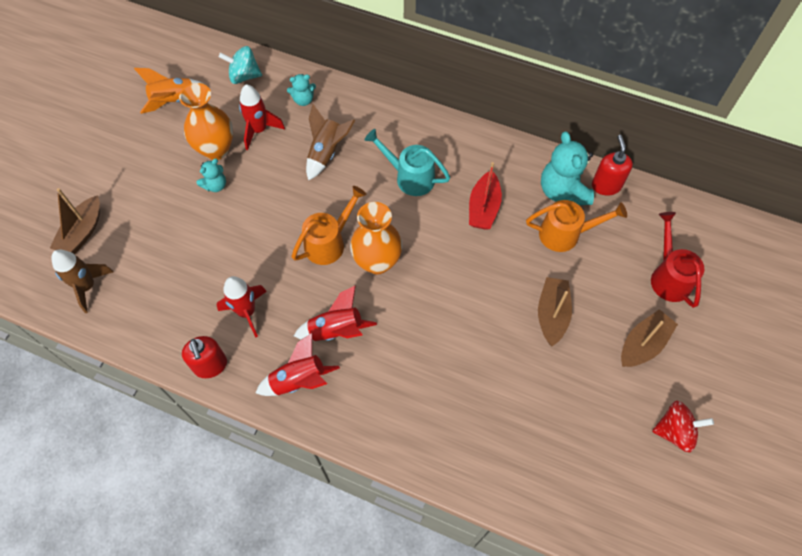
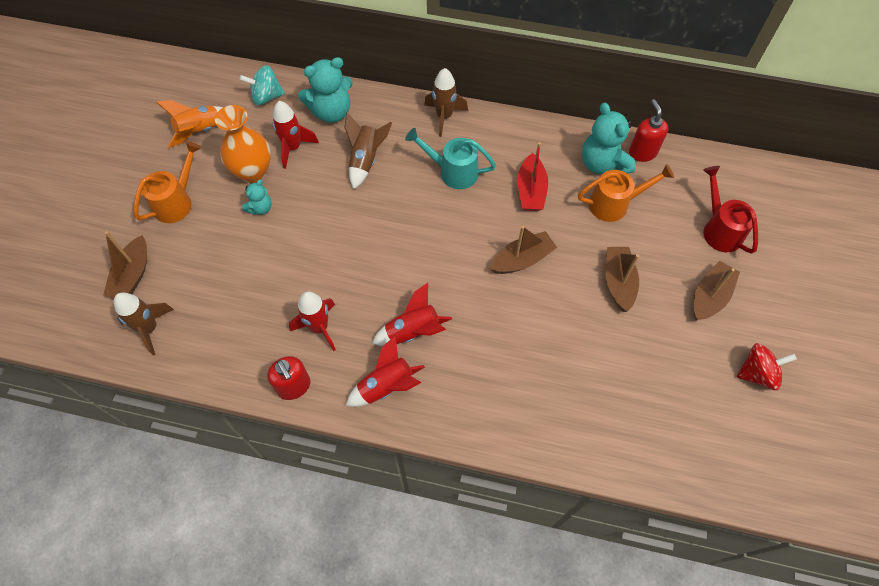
camera: 10 degrees left, 0 degrees up
(303, 100) = (331, 112): turquoise teddy bear -> turquoise teddy bear, size x1.89
(329, 242) = (387, 246): orange watering can -> orange watering can (177, 201)
(377, 262) = (438, 258): orange vase -> none
(413, 120) = (444, 116): none -> brown rocket
(459, 276) = (522, 259): none -> brown boat

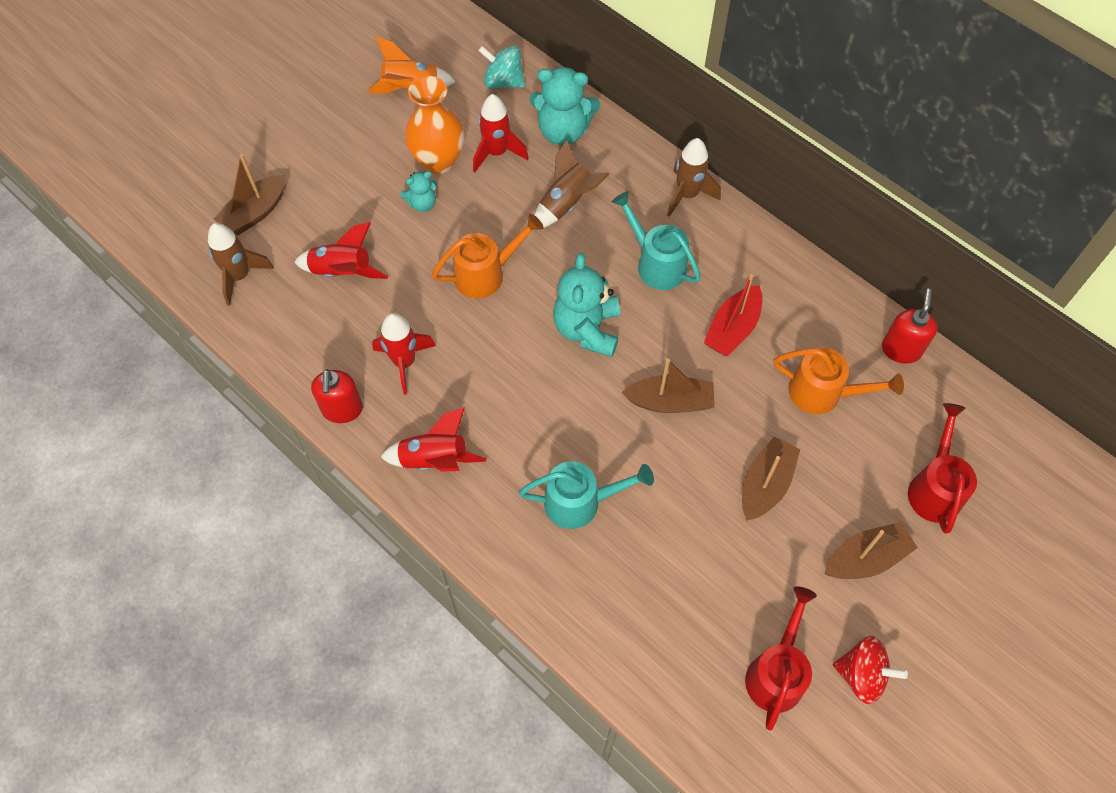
camera: 30 degrees right, 0 degrees up
(177, 201) = (343, 155): orange watering can -> orange watering can (486, 274)
(413, 331) = (499, 417): red rocket -> red rocket (342, 272)
(508, 359) = (581, 502): none -> turquoise watering can
(603, 164) = (841, 339): turquoise teddy bear -> turquoise teddy bear (587, 329)
(706, 402) = (777, 672): none -> red watering can

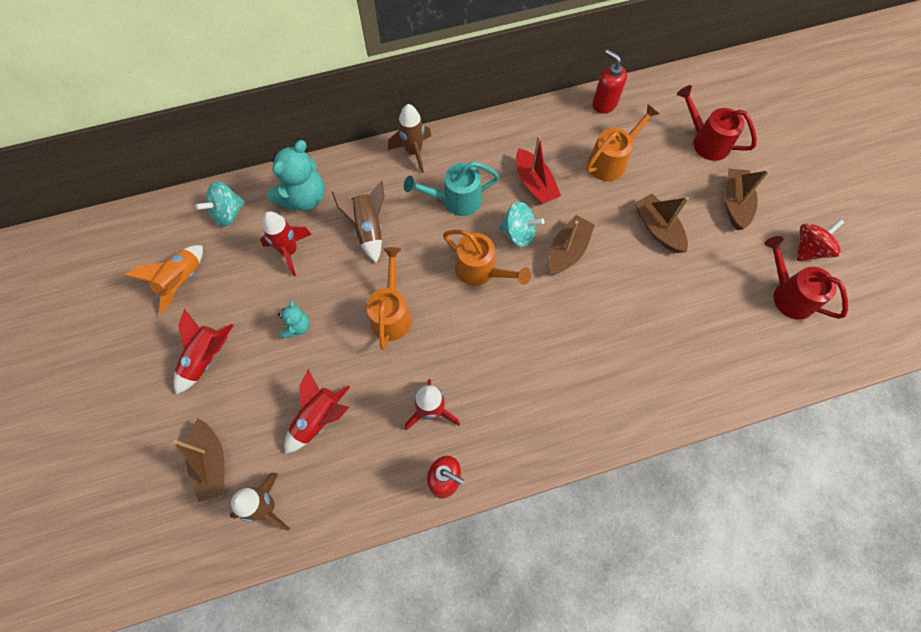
camera: 60 degrees left, 5 degrees up
(435, 460) = (527, 430): red rocket -> red rocket (207, 358)
(438, 161) = (266, 295): orange vase -> none
(581, 502) = (614, 347): turquoise watering can -> none
(587, 329) = (481, 271): turquoise teddy bear -> orange watering can
(658, 343) = (518, 233): none -> turquoise spinning top

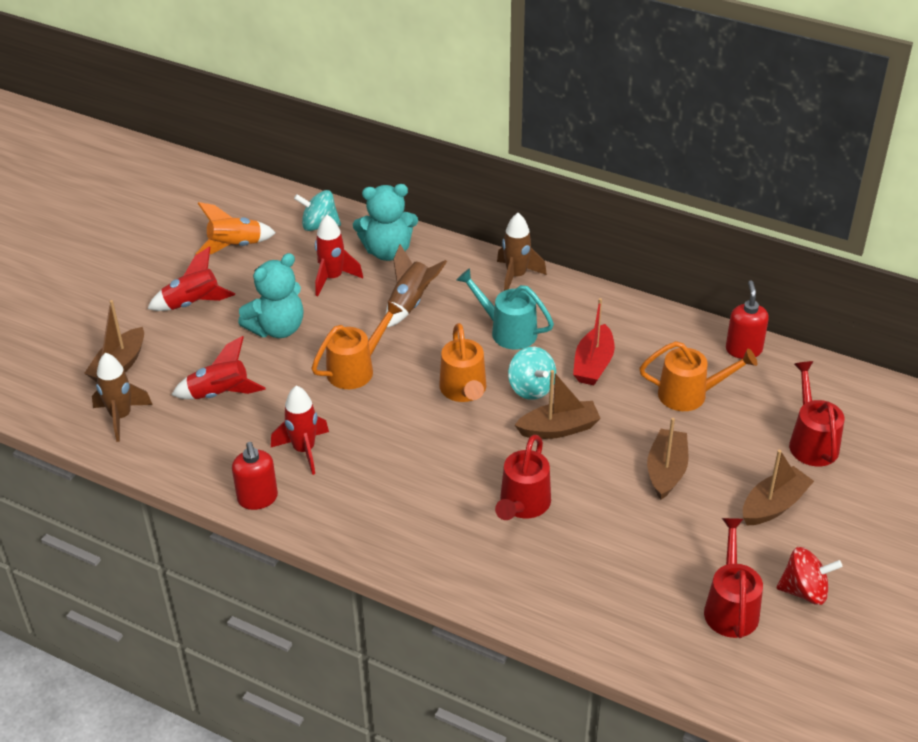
camera: 45 degrees right, 25 degrees down
(297, 327) = (277, 328): turquoise teddy bear -> turquoise teddy bear, size x1.89
(610, 328) = (522, 505): none -> red watering can

